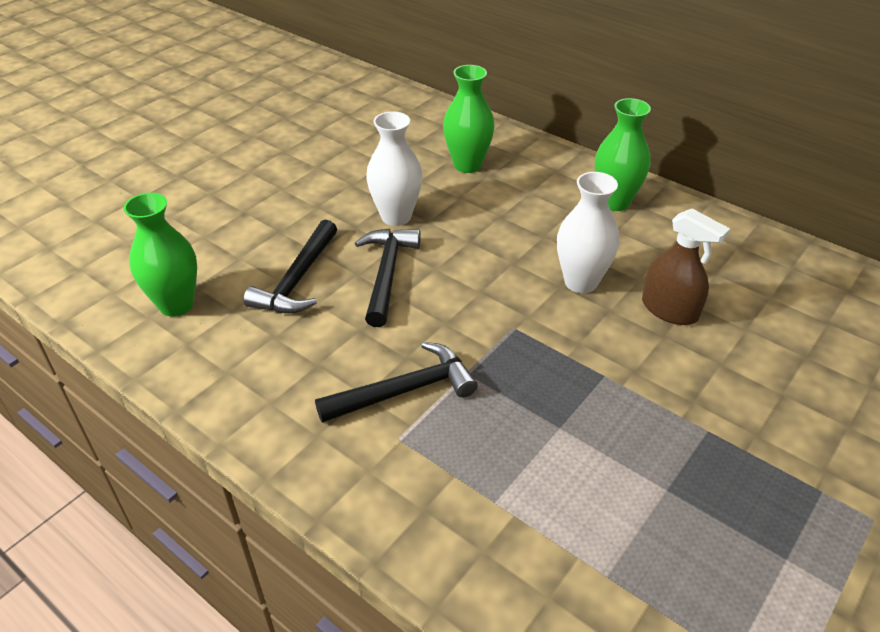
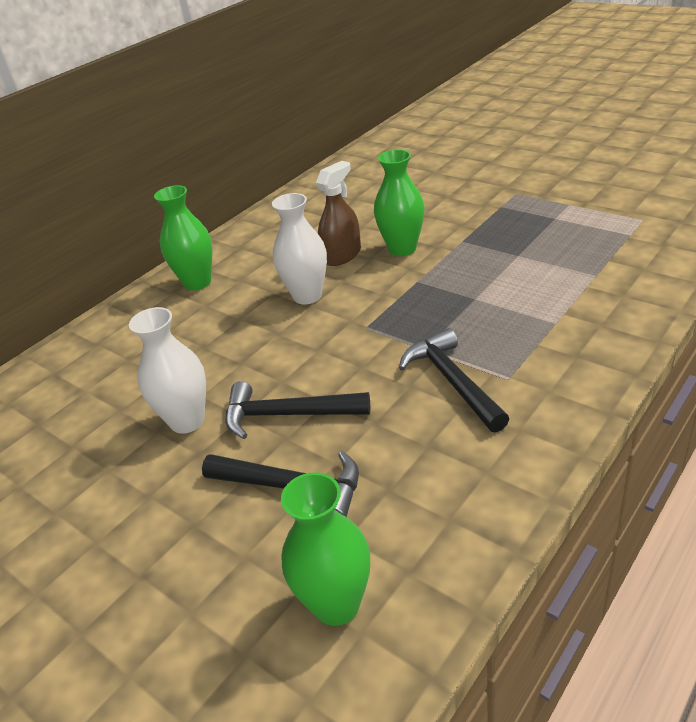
camera: 85 degrees left, 5 degrees down
(467, 165) = (103, 376): green vase -> green vase (402, 249)

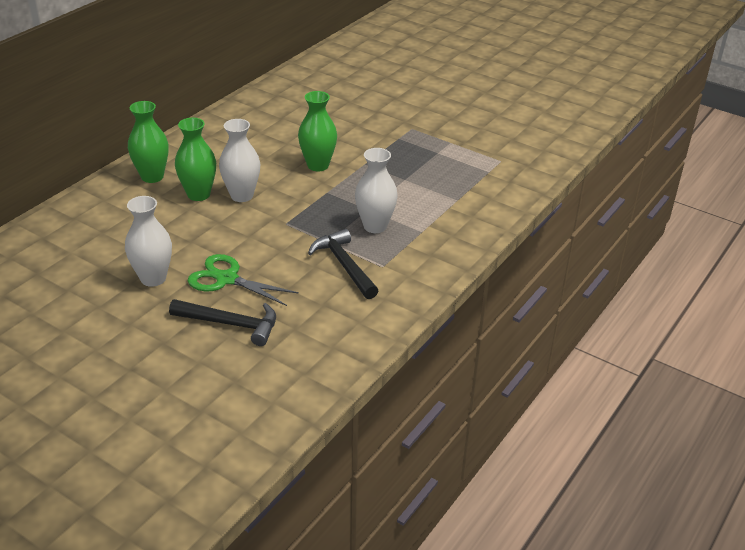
camera: 10 degrees left, 0 degrees up
(287, 414) = (227, 279): black hammer -> green scissors
(336, 604) = (258, 388): green vase -> green vase (198, 194)
(342, 255) = (270, 166): brown spray bottle -> none
(488, 321) = (375, 226): none -> white vase

